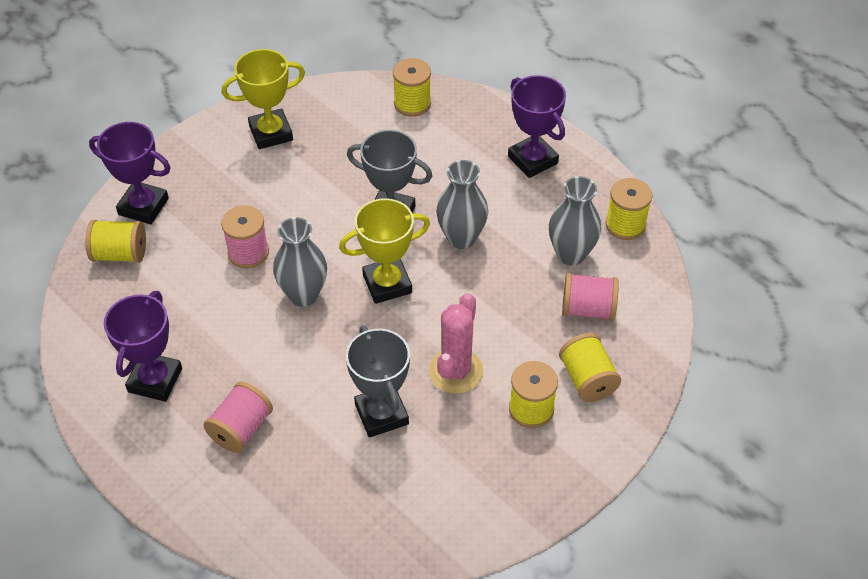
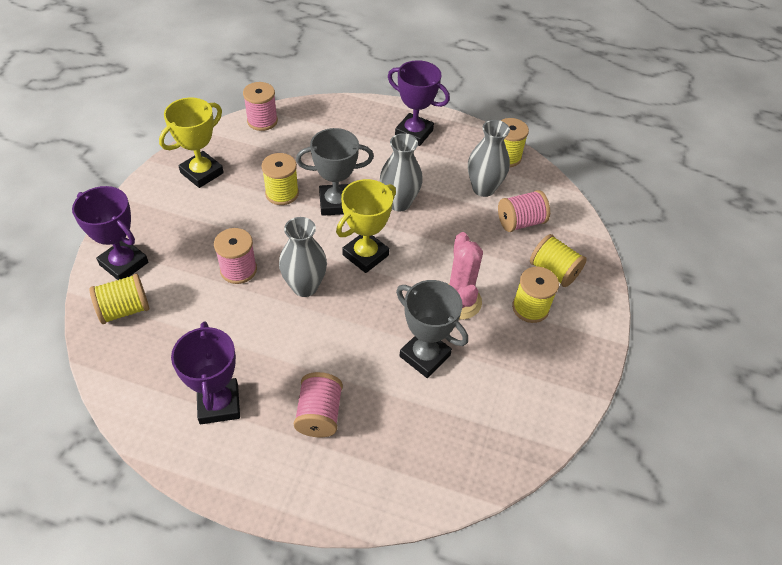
camera: 30 degrees left, 0 degrees up
(143, 206) = (124, 264): purple trophy -> purple trophy turned 45 degrees clockwise
(368, 92) = (262, 121): none -> pink spool
(412, 104) = (301, 120): yellow spool -> yellow spool (282, 193)

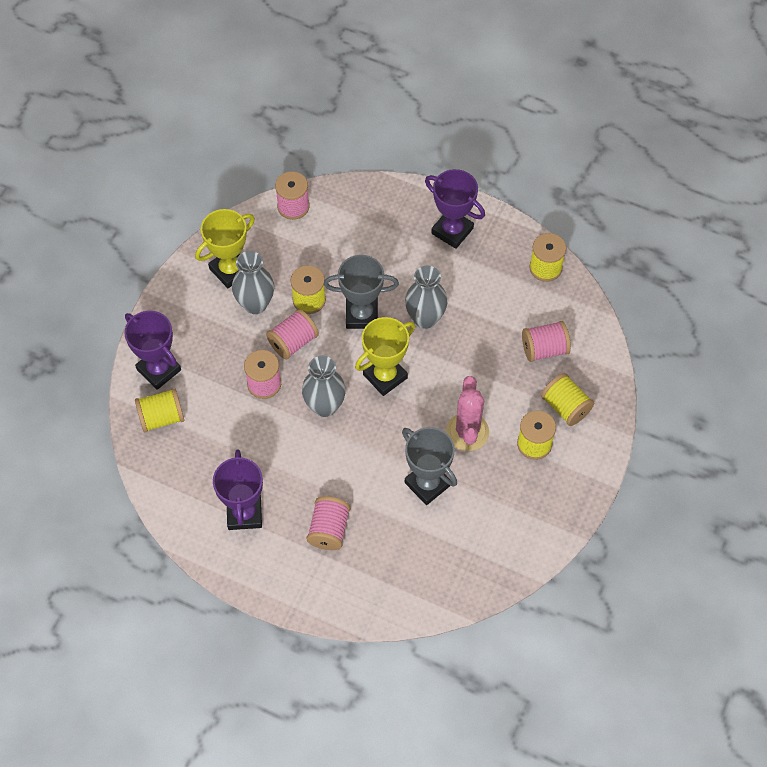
camera: 10 degrees right, 10 degrees up
(268, 230) = (293, 342): none -> pink spool
(483, 188) = (514, 306): grey vase -> grey vase (255, 304)

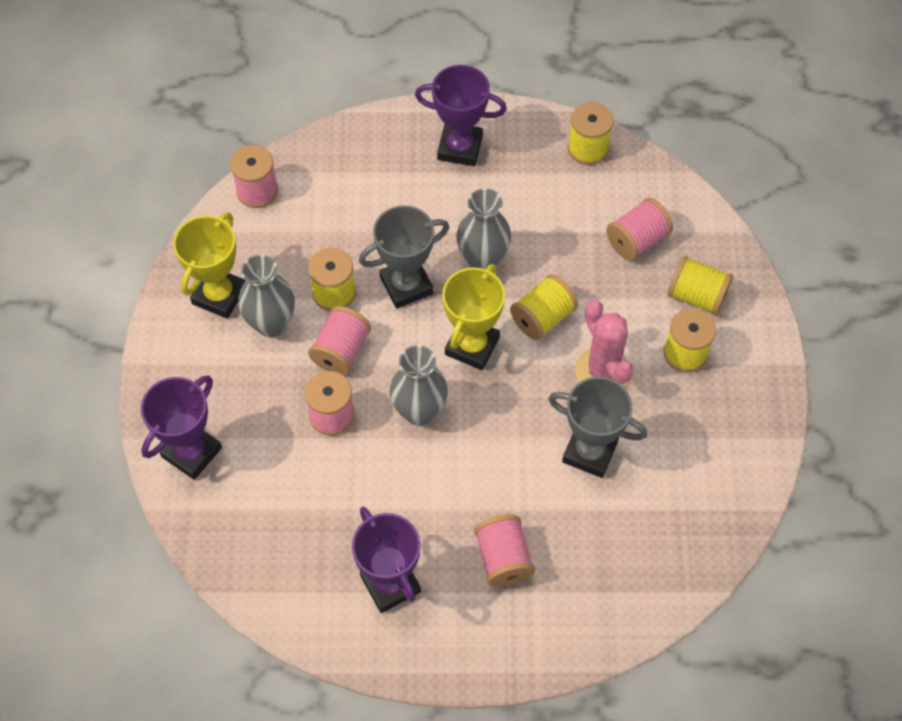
camera: 25 degrees left, 0 degrees up
(159, 370) = (191, 452): purple trophy -> purple trophy turned 75 degrees counterclockwise
(161, 417) = (225, 510): yellow spool -> yellow spool (542, 317)

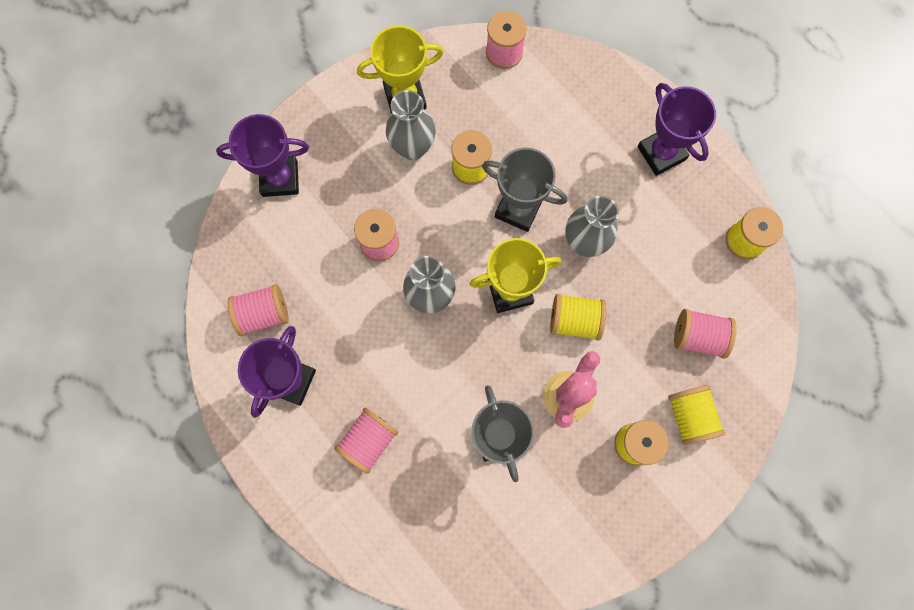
camera: 50 degrees right, 15 degrees up
(341, 350) = (431, 208): pink spool -> pink spool (263, 314)

